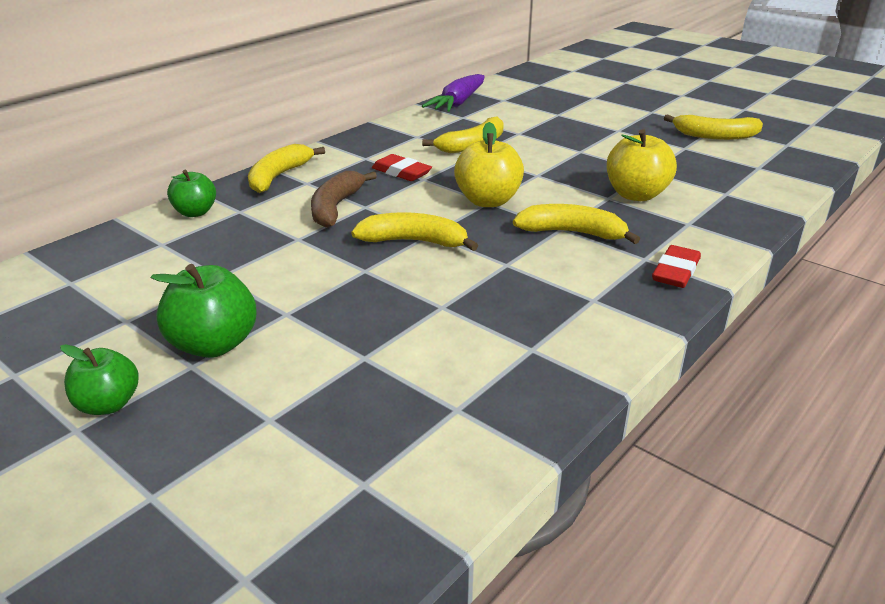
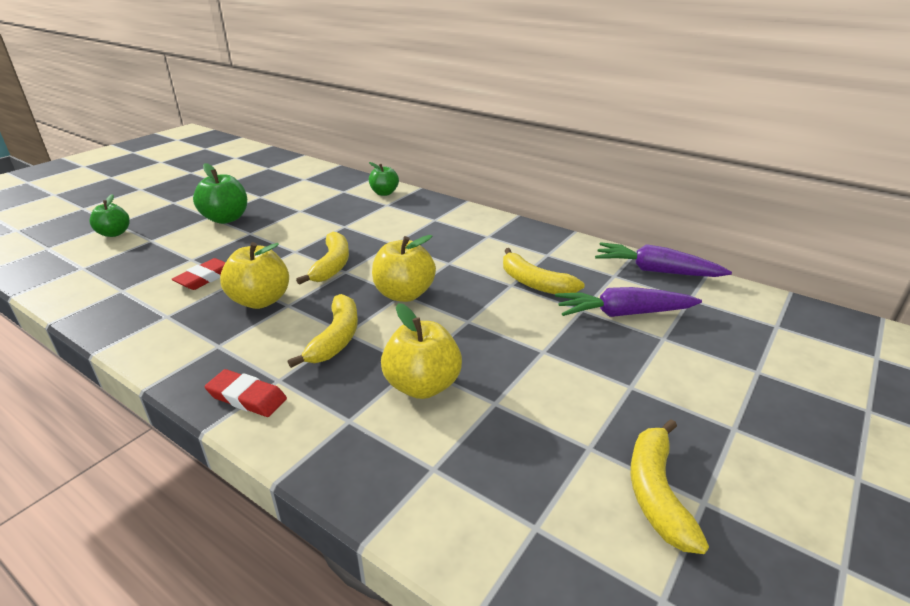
camera: 85 degrees right, 0 degrees up
(108, 404) = (187, 204): green apple -> green apple (114, 233)
(279, 176) = (443, 209): yellow banana -> none
(336, 207) = (391, 233): brown banana -> none
(401, 172) = (460, 252): red eraser -> red eraser (205, 278)
(496, 282) = (260, 300): none -> yellow apple
(525, 121) = (623, 313): none -> purple carrot

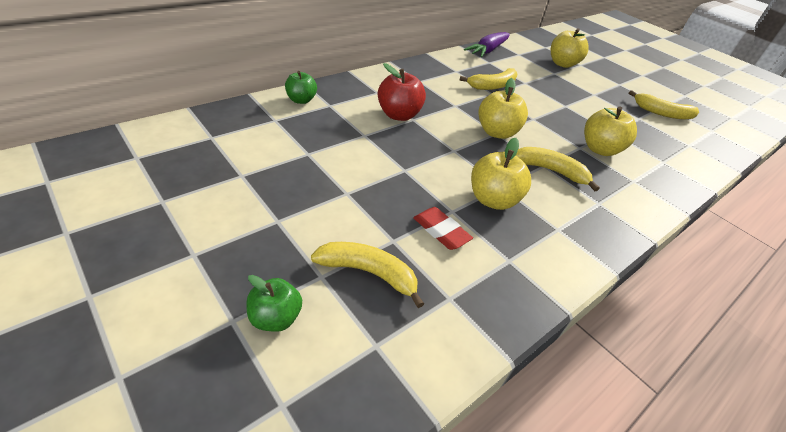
camera: 80 degrees left, 10 degrees up
(226, 219) = (295, 207): green apple -> none
(247, 397) = (619, 219): red eraser -> none
(332, 265) = (441, 154): yellow banana -> yellow banana (369, 273)
(395, 235) = (398, 115): none -> red apple
(623, 313) = (531, 74): purple carrot -> none
(721, 347) = (562, 64): none -> yellow apple

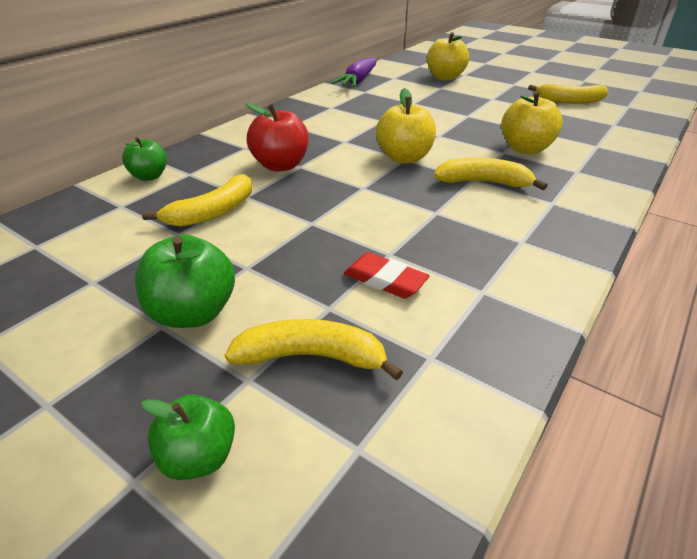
camera: 10 degrees left, 5 degrees down
(300, 218) = (193, 313): none -> green apple
(492, 86) = (378, 113): yellow banana -> yellow banana (212, 212)
(492, 200) = (432, 229): yellow apple -> none

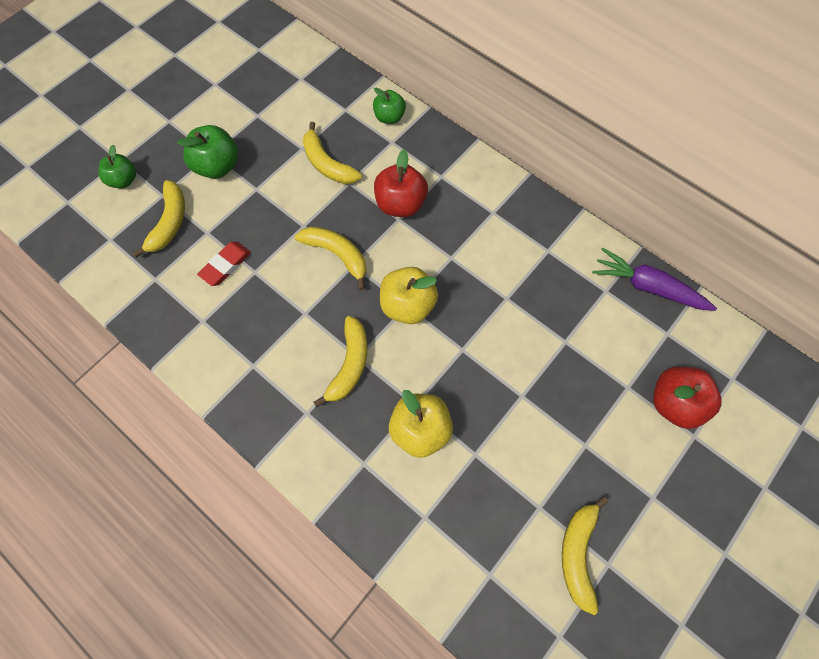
camera: 95 degrees right, 30 degrees up
(352, 197) = (337, 255): none -> yellow banana
(445, 77) = (674, 403): yellow apple -> red apple

